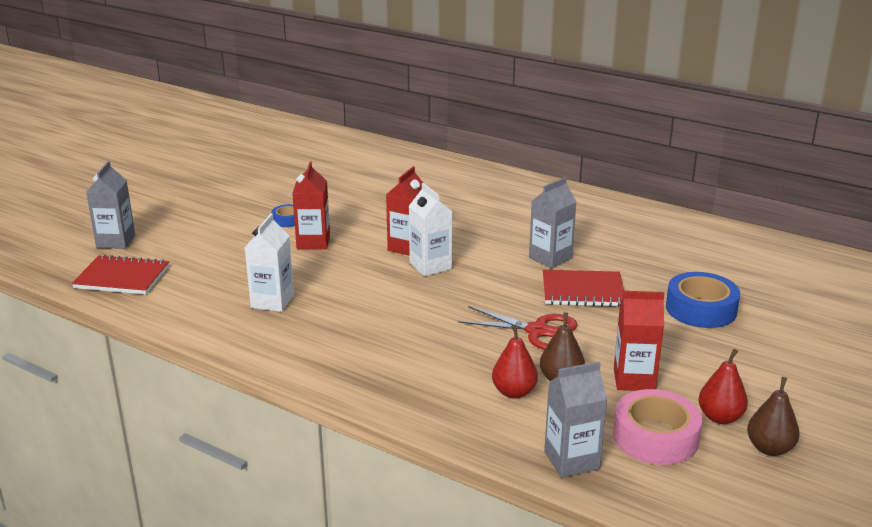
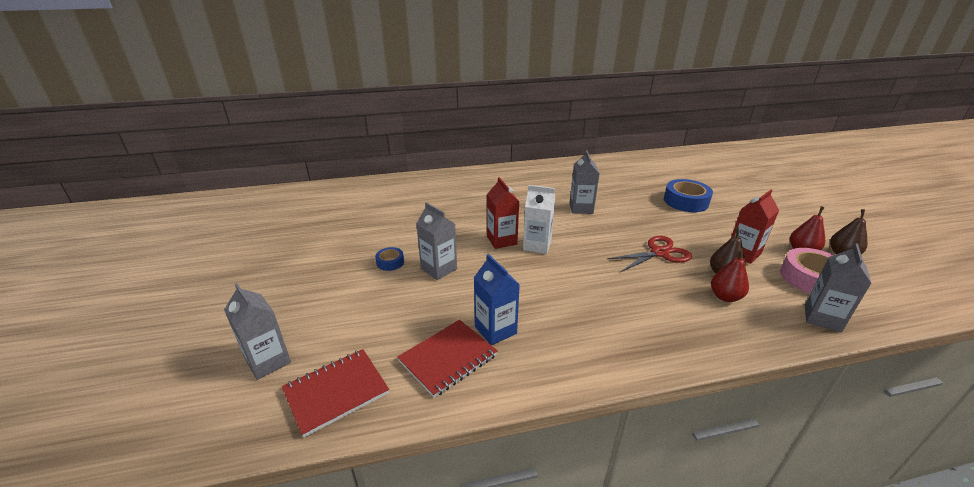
camera: 45 degrees left, 5 degrees up
(272, 301) = (495, 330): white carton -> blue carton
(313, 242) = (439, 269): red carton -> grey carton
(582, 291) = (630, 218): red notebook -> red notebook (448, 358)

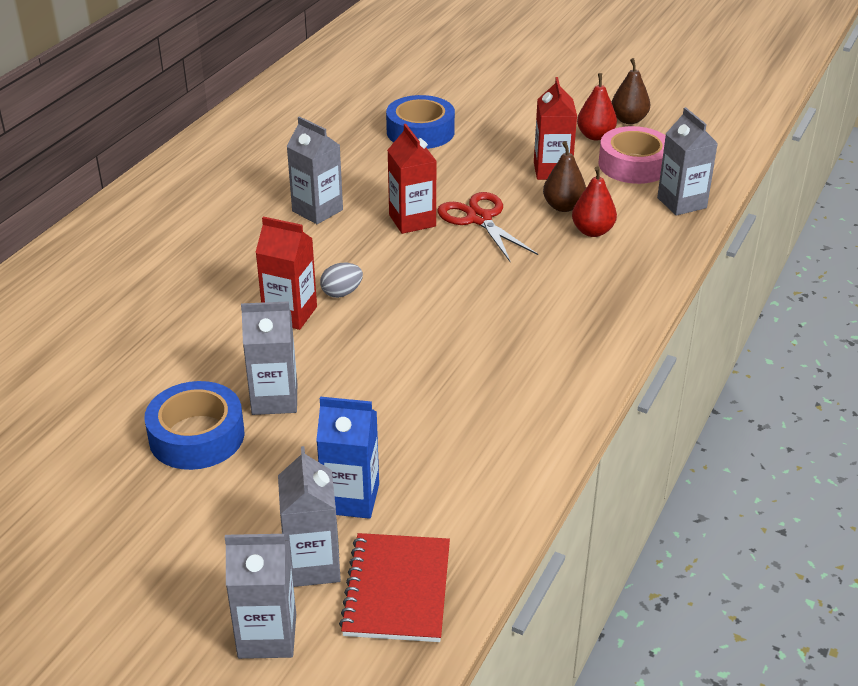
camera: 50 degrees left, 5 degrees up
(332, 348) = (312, 565): none -> grey carton
(390, 262) = (197, 436): blue tape -> blue tape, size x1.92
(448, 358) = (448, 474): red notebook -> none
(495, 330) = (447, 414): blue carton -> blue carton (351, 499)
(537, 245) = (342, 293): white carton -> grey egg
(620, 235) = (412, 221): none -> red carton
(659, 253) = (479, 219): red scissors -> red scissors turned 45 degrees counterclockwise

